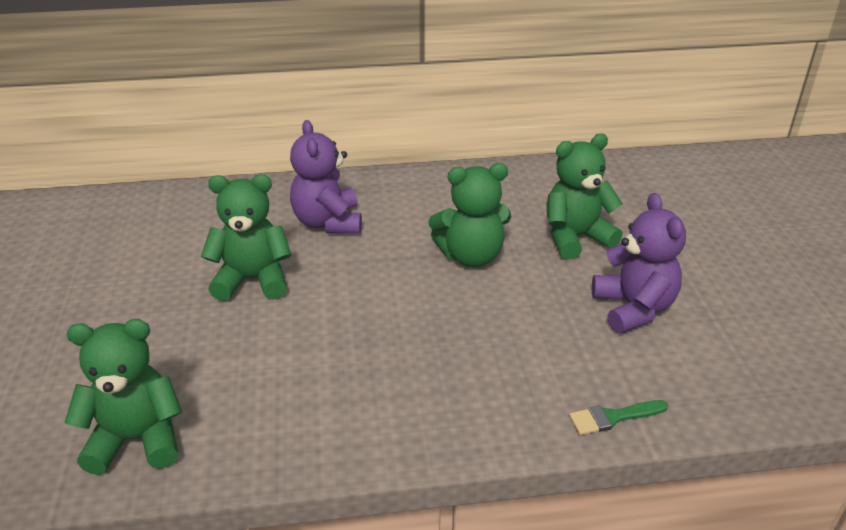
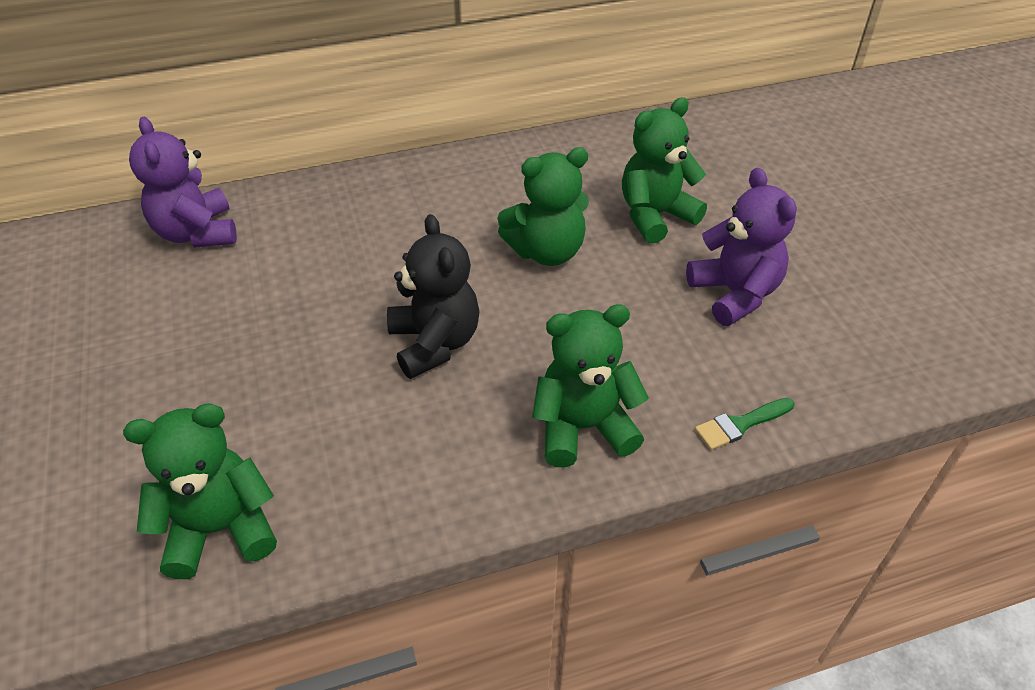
camera: 10 degrees left, 10 degrees up
(253, 280) = (305, 311): green teddy bear -> green teddy bear (583, 427)
(328, 222) = (374, 228): purple teddy bear -> purple teddy bear (197, 233)
(355, 318) = (435, 343): none -> black teddy bear

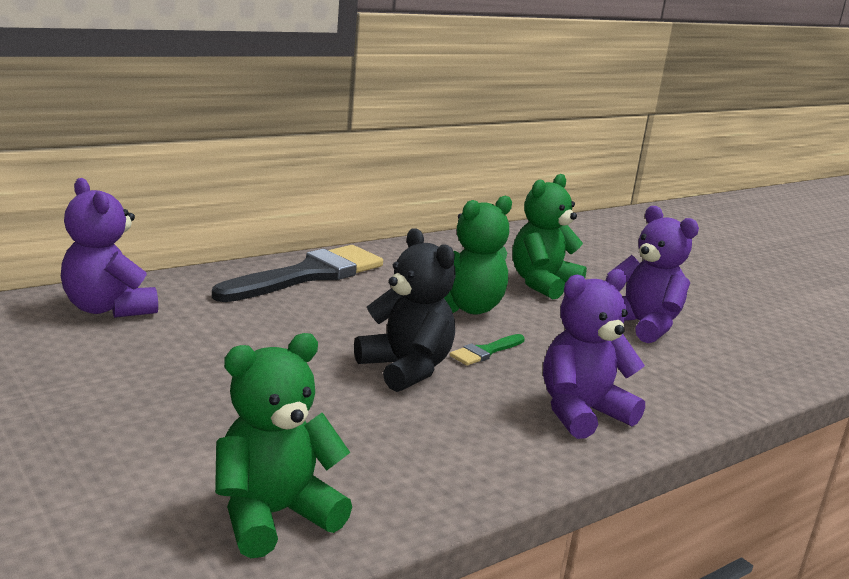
camera: 20 degrees left, 25 degrees down
(406, 190) = (309, 275): none -> black brush
(583, 427) = (581, 412): green teddy bear -> purple teddy bear
(740, 425) = (708, 400): green brush -> green brush (485, 352)

